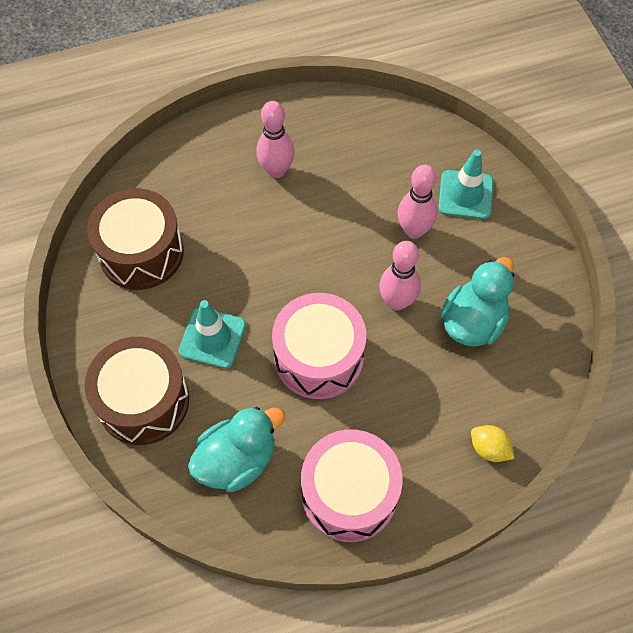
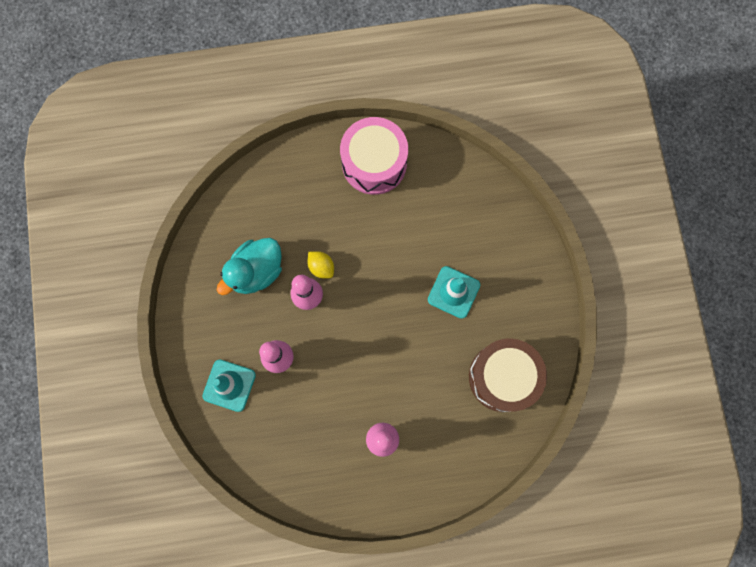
camera: 170 degrees left, 15 degrees up
(143, 401) = (508, 252): brown drum -> none
(237, 460) = (446, 198): turquoise duck -> none
(319, 357) = (377, 263): pink drum -> none
(489, 448) = (272, 177): yellow lemon -> yellow lemon (321, 267)

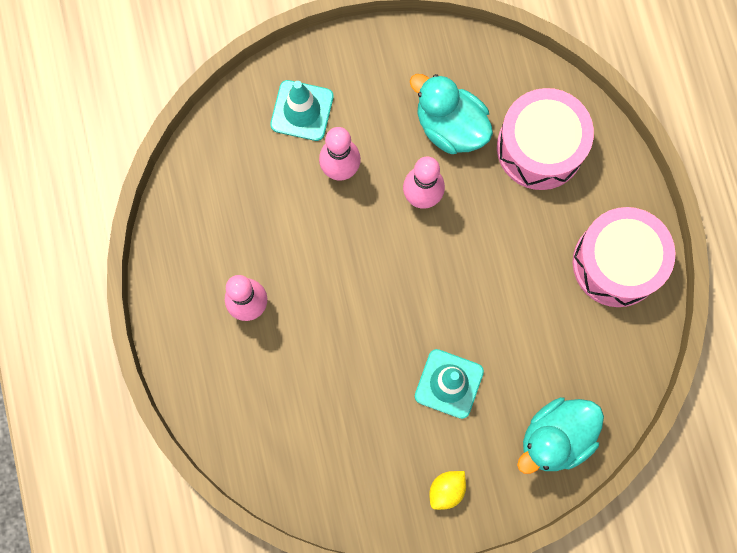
camera: 85 degrees right, 0 degrees up
(281, 207) = (540, 147): none -> pink drum
(321, 267) = (465, 208): yellow lemon -> yellow lemon (446, 490)
(498, 220) = (556, 438): none -> turquoise duck
(503, 377) = (340, 457): brown drum -> none

